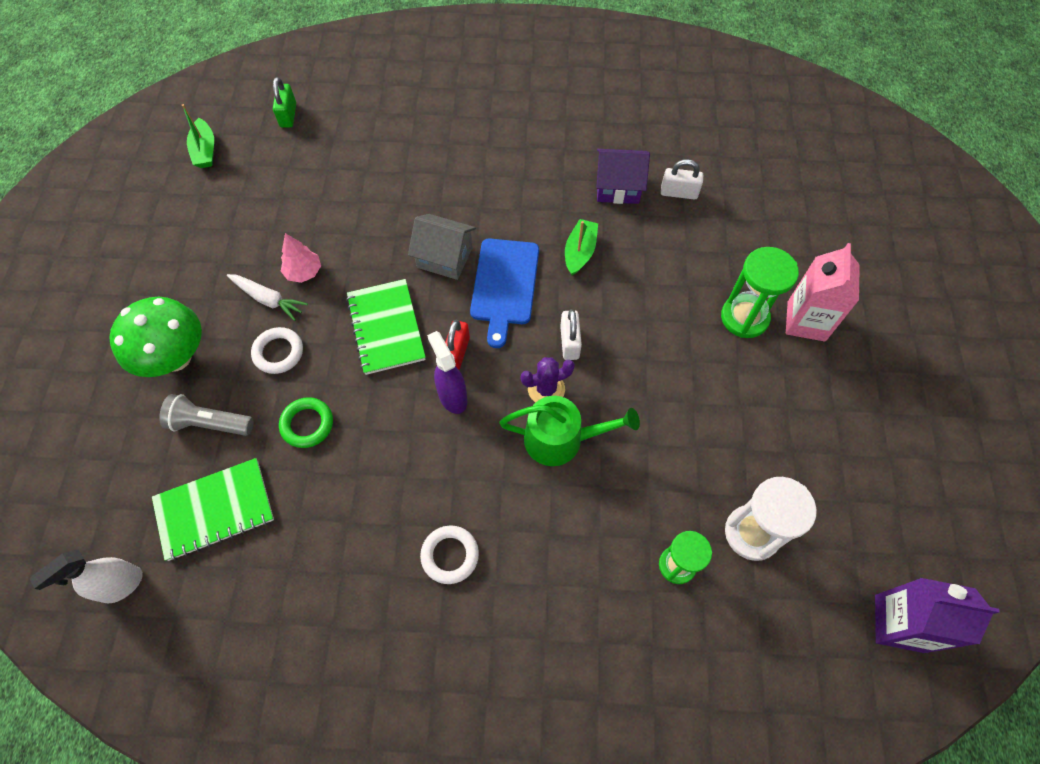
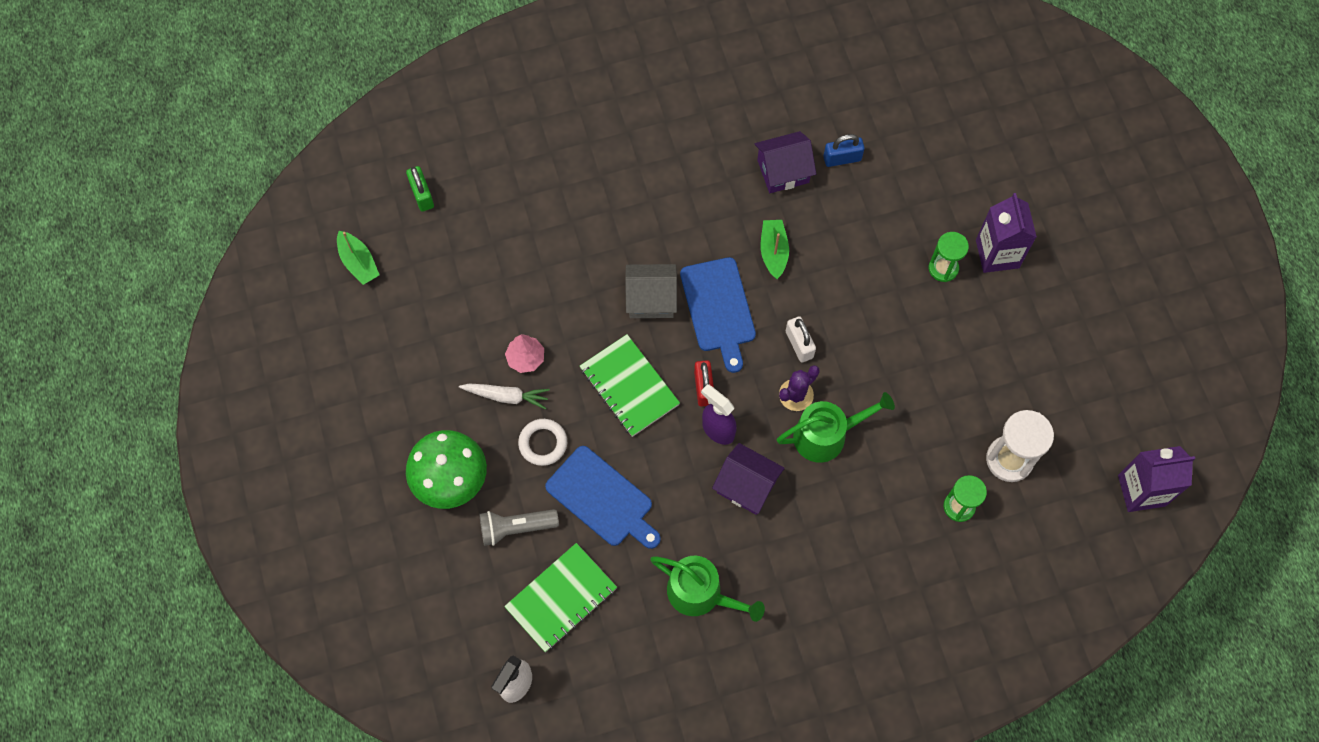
camera: 20 degrees left, 5 degrees up
(307, 424) = (602, 498): green ring -> blue cutting board
(357, 558) = (700, 593): none -> green watering can
(450, 555) = (775, 564): white ring -> none
(456, 462) = (746, 486): none -> purple house
(679, 193) = (842, 158): white padlock -> blue padlock
(744, 317) = (943, 268): green hourglass -> green hourglass, size x0.67
(806, 321) = (997, 254): pink carton -> purple carton

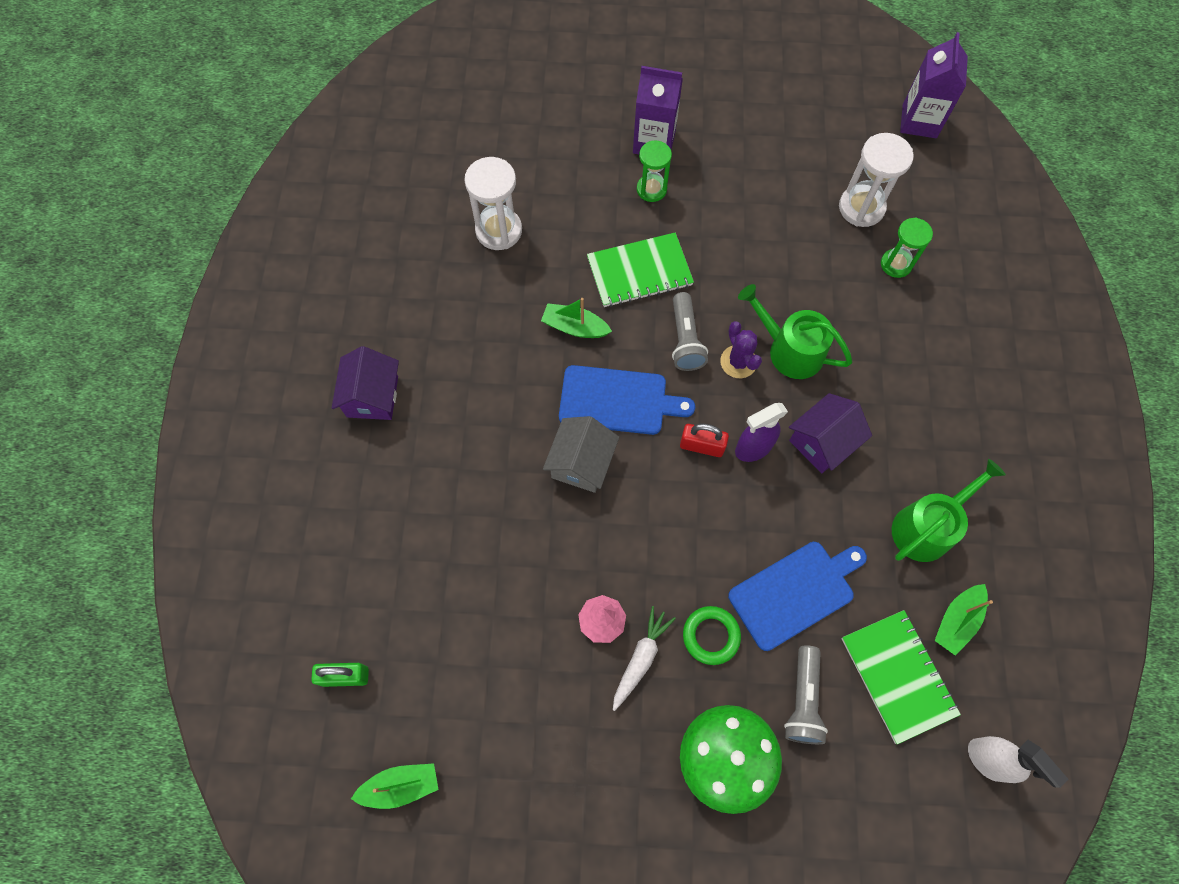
camera: 70 degrees left, 0 degrees up
(543, 443) = (711, 636): white ring -> green ring
(625, 636) = (956, 621): none -> green boat
(629, 386) = (674, 520): green notebook -> green notebook (639, 272)
(783, 171) = (489, 287): purple house -> purple house (372, 396)
(799, 344) = (685, 340): white padlock -> grey flashlight
(826, 435) = (790, 350): green watering can -> green watering can turned 60 degrees counterclockwise
(842, 158) = (499, 230): blue padlock -> white hourglass

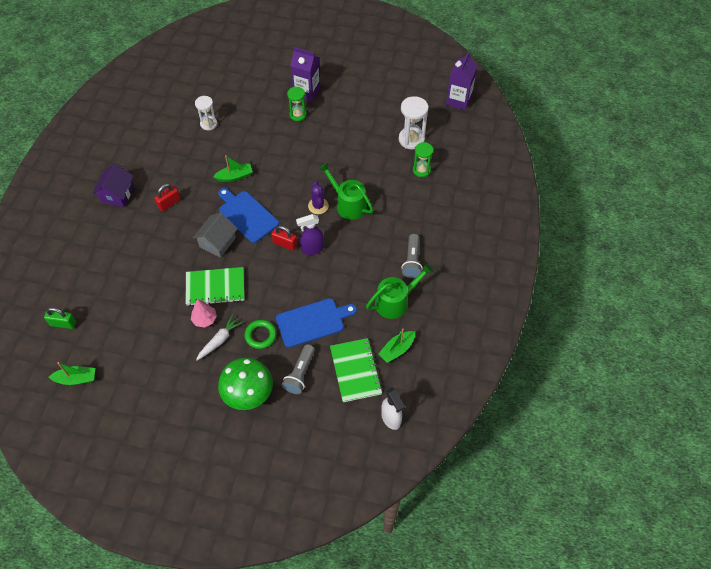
camera: 10 degrees right, 10 degrees down
(472, 399) = (169, 203): none -> red padlock
(499, 230) = (208, 124): white hourglass -> white hourglass, size x0.67
(575, 327) = (235, 176): green boat -> green boat turned 135 degrees clockwise
(618, 400) = (247, 215): blue cutting board -> blue cutting board turned 150 degrees counterclockwise
(639, 272) = (278, 154): green notebook -> green notebook (215, 287)
(685, 340) = (292, 191): grey flashlight -> grey flashlight (412, 261)
(822, 442) = (351, 252): purple house -> none

